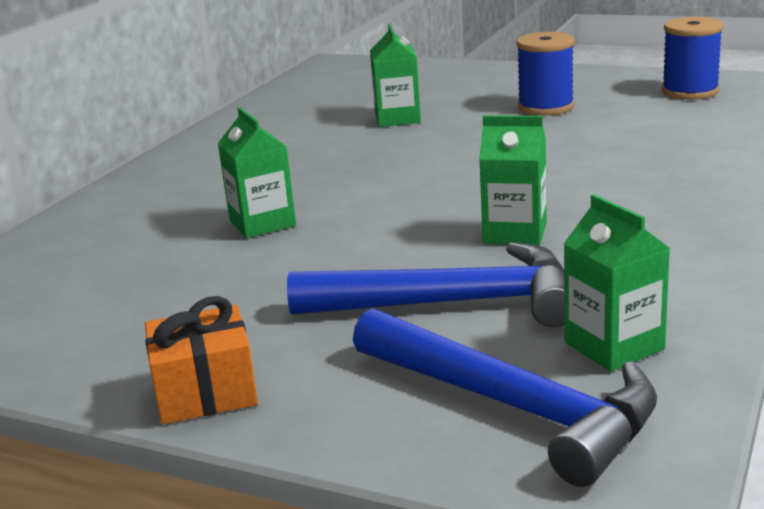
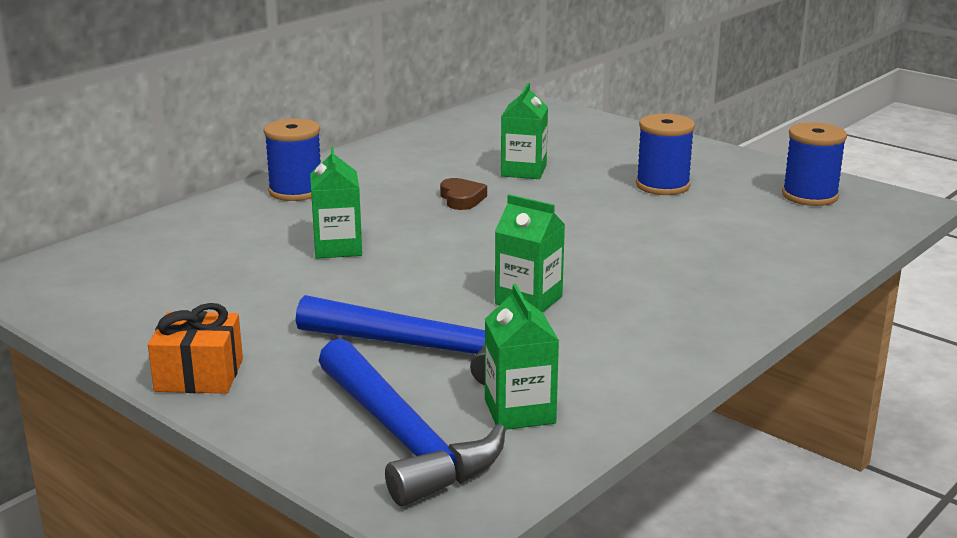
camera: 15 degrees right, 0 degrees up
(170, 178) = (296, 191): none -> blue spool
(357, 153) = (461, 199): none -> brown heart

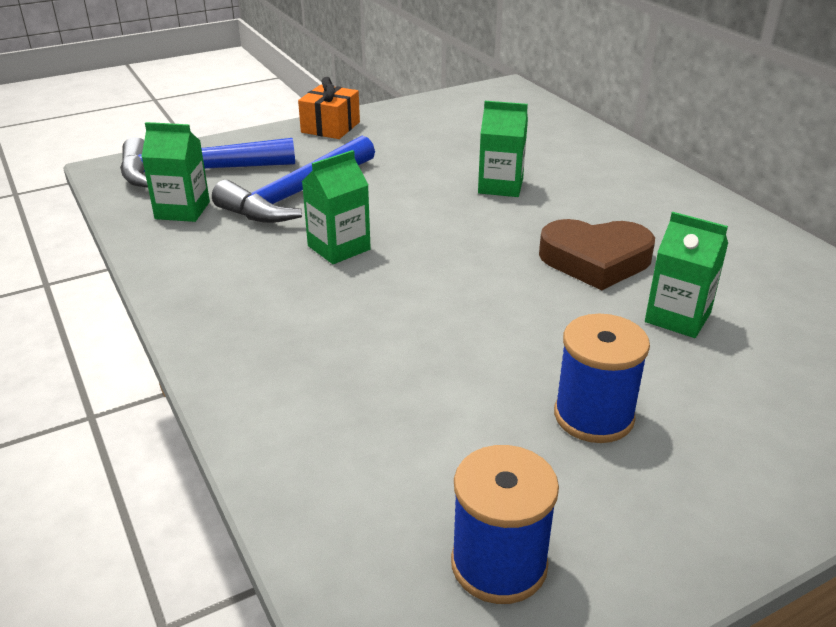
camera: 110 degrees right, 10 degrees up
(296, 191) = (644, 183): blue spool -> none
(461, 199) = (595, 260): brown heart -> brown heart, size x1.83

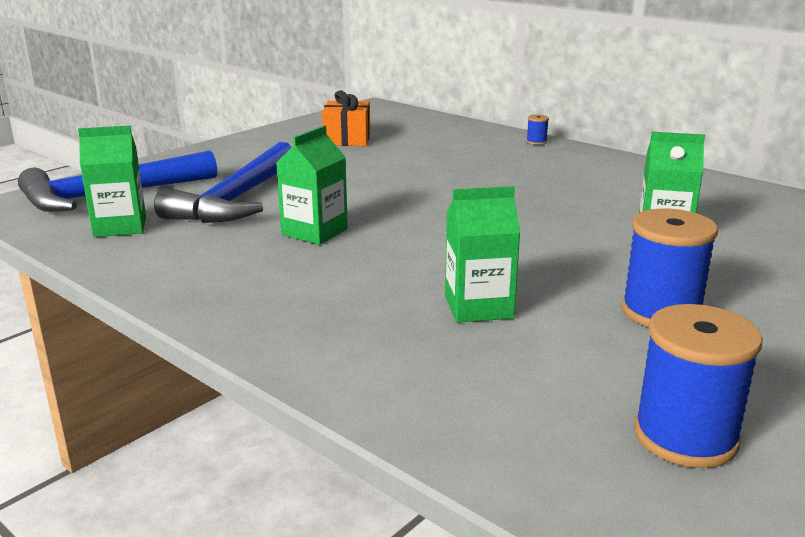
camera: 20 degrees left, 10 degrees down
(330, 127) = (228, 148): orange gift -> orange gift (347, 139)
(500, 186) = (430, 170): green carton -> green carton (478, 307)
(595, 260) = (559, 208): brown heart -> none
(641, 163) = (536, 142): none -> blue spool

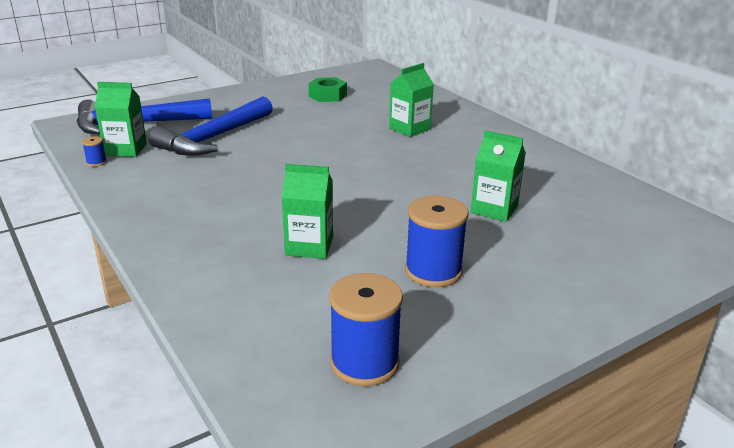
camera: 15 degrees right, 5 degrees up
(314, 232) = (246, 171): green carton -> green carton (409, 129)
(347, 139) = (328, 95): orange gift -> green nut
(536, 142) = (470, 114): blue spool -> blue spool (96, 162)

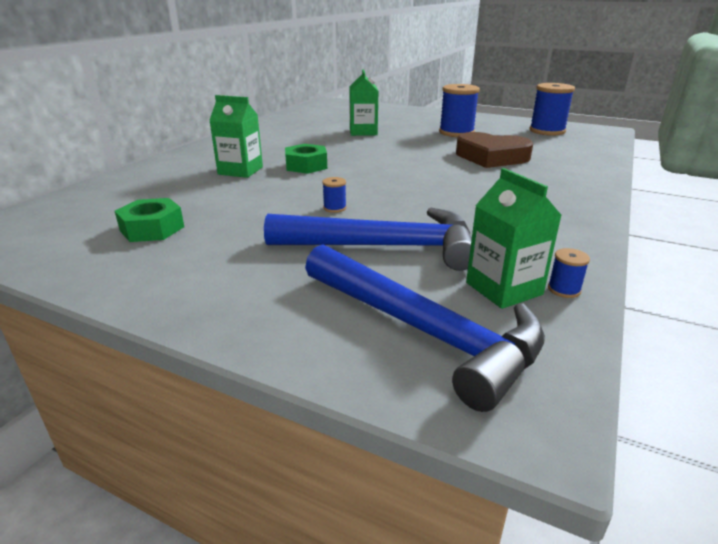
camera: 120 degrees left, 0 degrees up
(288, 140) = (334, 208): none -> blue spool
(309, 246) = (491, 157): green carton -> brown heart
(394, 152) = (306, 166): none -> green nut

